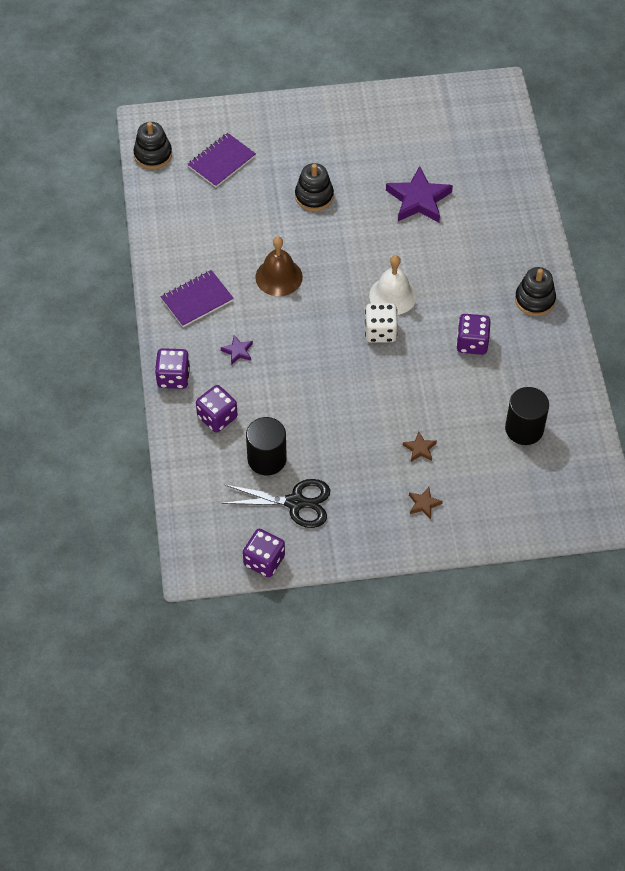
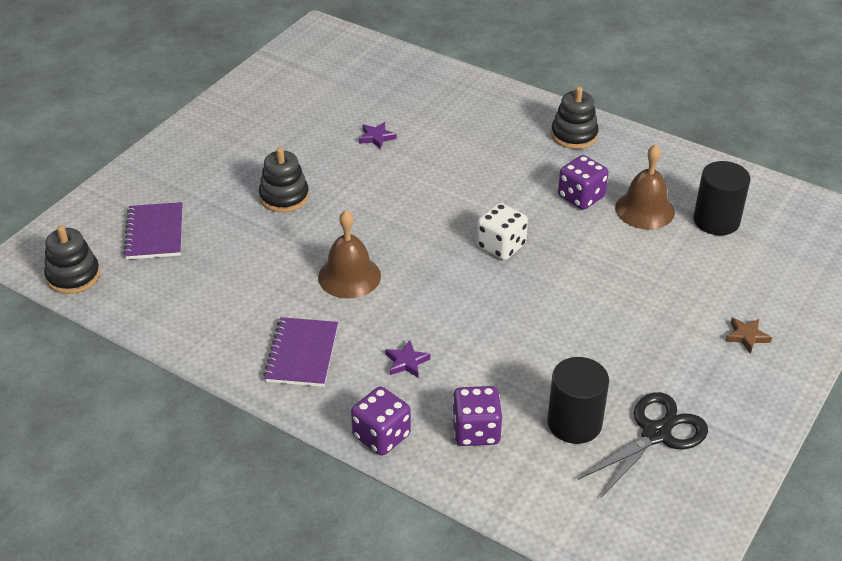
camera: 50 degrees left, 15 degrees down
(264, 561) = (714, 508): purple dice -> none
(393, 295) = (467, 214): white bell -> none
(418, 199) = (376, 137): purple star -> purple star, size x0.47
(420, 449) = (673, 300): brown star -> none
(495, 384) = (644, 210): none -> brown bell

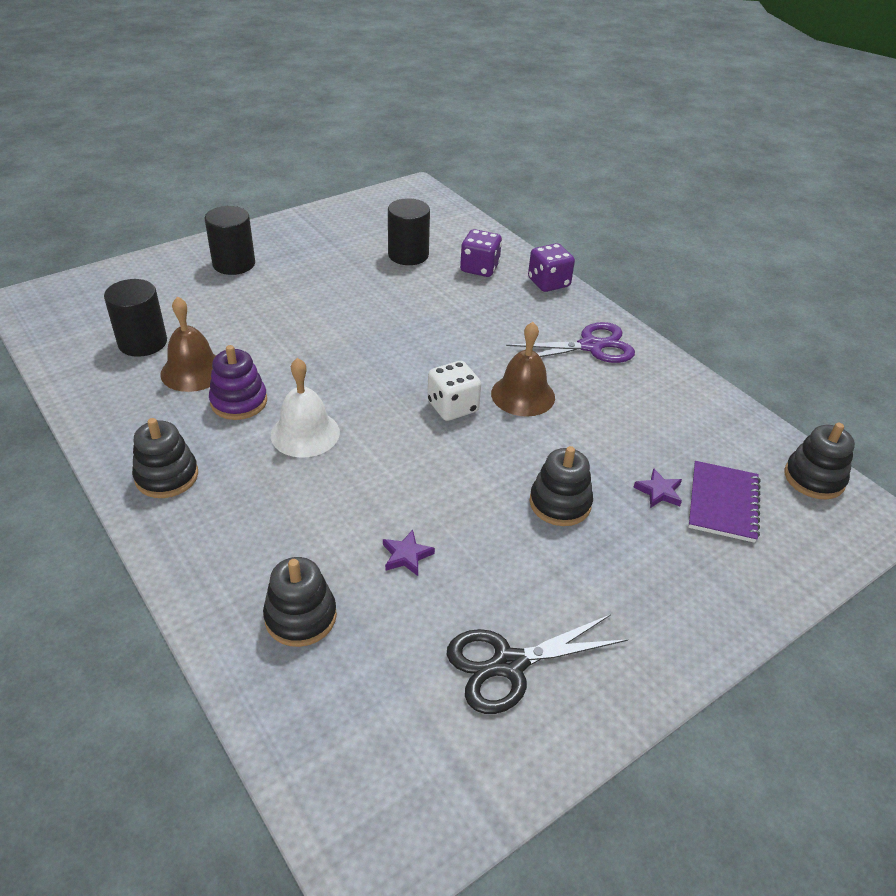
camera: 160 degrees left, 0 degrees up
(302, 354) = (590, 346): purple notebook -> purple scissors
(407, 362) = (506, 318): purple star -> purple star (658, 491)
(419, 94) = (300, 617): none -> black stacking toy
(501, 246) = (361, 379): white dice -> white dice (452, 407)
(507, 189) = (305, 433): none -> white bell
(581, 197) = (239, 402): purple dice -> purple stacking toy
(656, 434) = (360, 237): black scissors -> black scissors (509, 664)
(746, 336) = (234, 264): brown star -> black cylinder

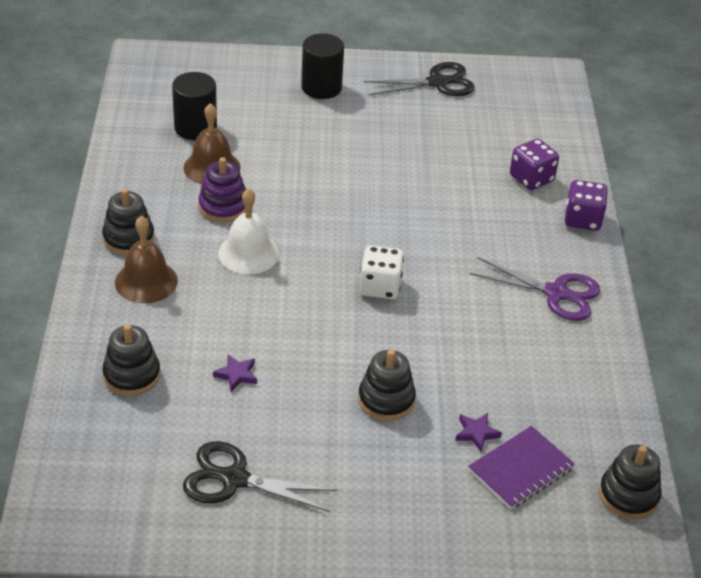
camera: 35 degrees right, 0 degrees up
(331, 225) = (437, 82): none -> black scissors
(408, 255) = (478, 139): black cylinder -> none
(523, 395) = (448, 305): brown bell -> brown bell (146, 281)

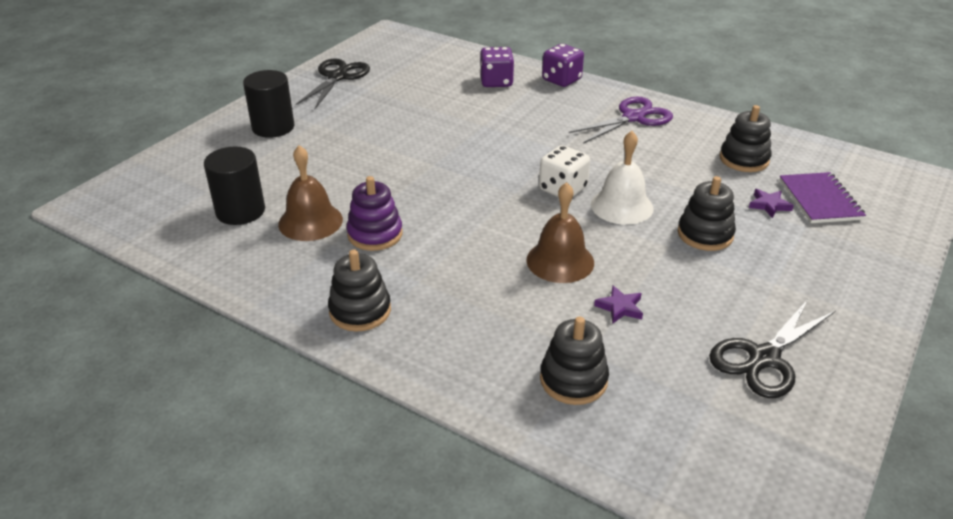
camera: 55 degrees left, 5 degrees down
(146, 281) = (438, 321): brown bell -> brown bell (560, 261)
(248, 253) = (456, 242): white bell -> white bell (622, 206)
(628, 495) = (866, 166): black stacking toy -> black stacking toy (744, 159)

